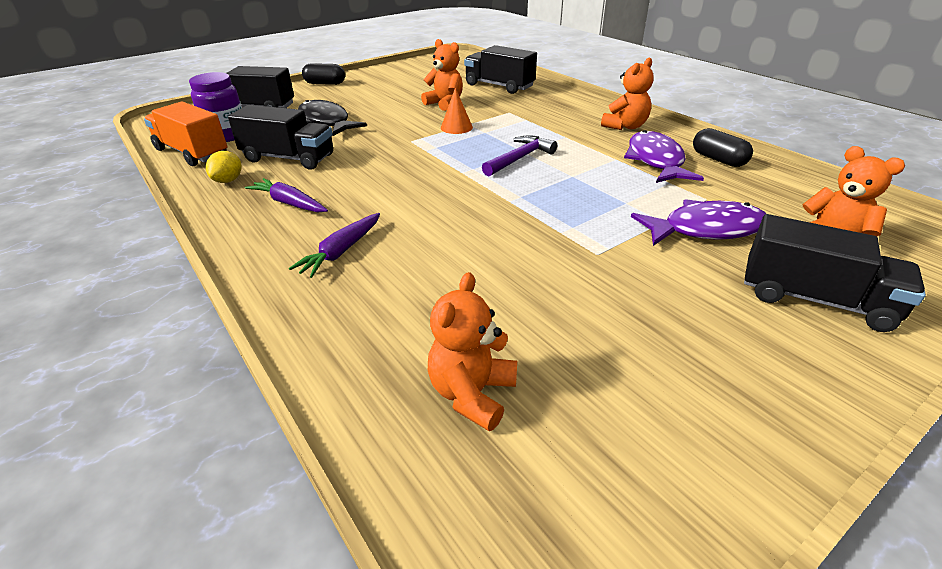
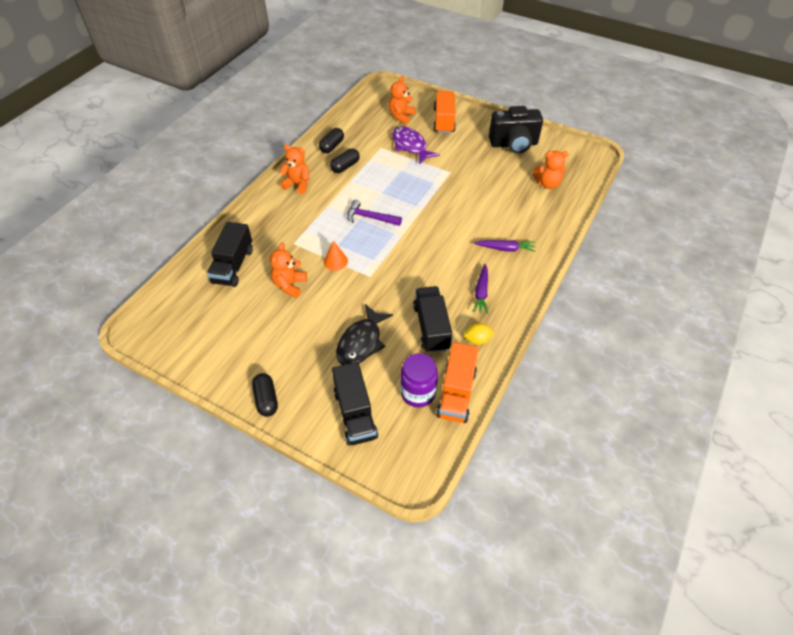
camera: 115 degrees left, 15 degrees up
(655, 161) = (345, 166): purple fish -> black capsule
(683, 397) = (513, 144): none -> black camera
(815, 299) = (444, 121): black truck -> orange truck

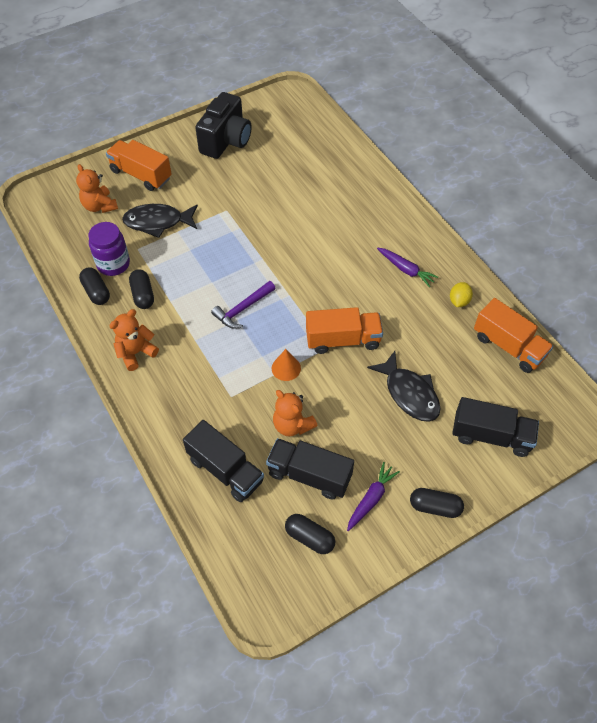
camera: 60 degrees left, 5 degrees up
(203, 333) = (309, 538): none -> black capsule
(383, 282) = (343, 340): none -> orange truck
(410, 146) = (157, 222): purple fish -> black fish
(418, 393) = (493, 375): purple jar -> purple jar (113, 264)
(431, 327) = (424, 328): black truck -> black truck (309, 475)
(505, 249) = (364, 224): purple carrot -> purple carrot (371, 499)
(547, 184) = (302, 148): orange teddy bear -> none

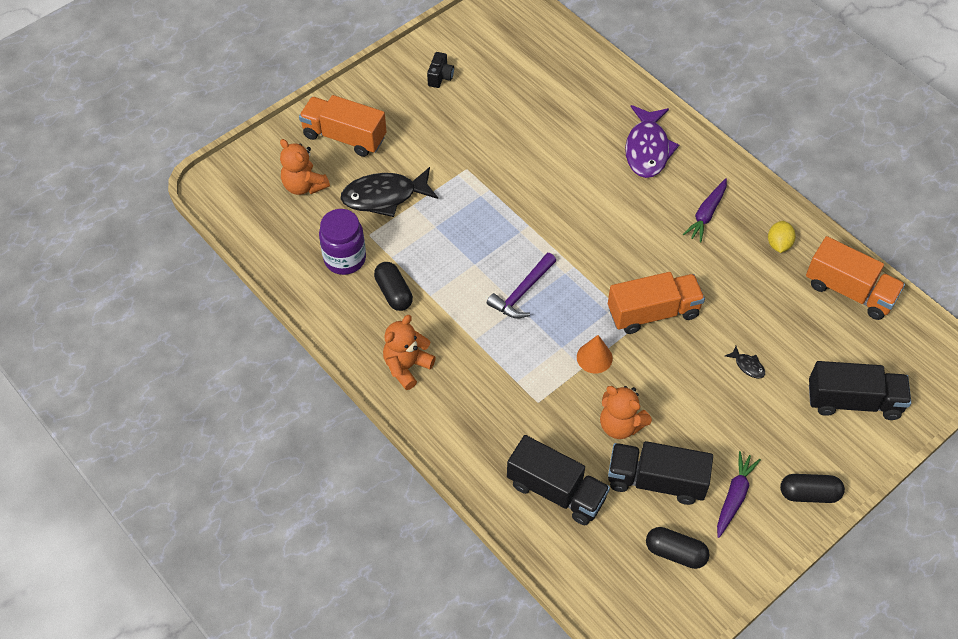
camera: 10 degrees left, 0 degrees up
(96, 292) = (334, 297): black capsule -> none
(226, 141) = (440, 77): black camera -> black camera, size x0.42
(371, 214) = (647, 149): none -> purple fish
(406, 270) = (706, 214): purple carrot -> purple carrot turned 90 degrees clockwise
(409, 393) = (747, 366): black fish -> black fish, size x0.42

